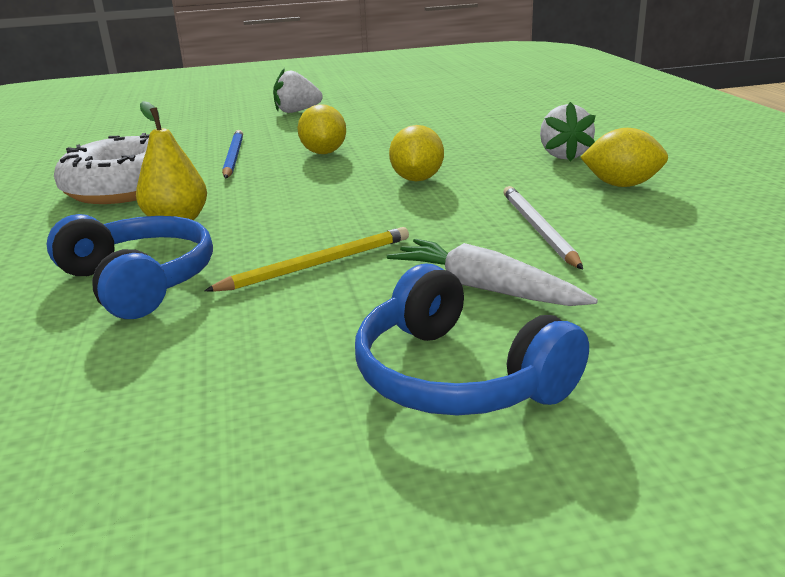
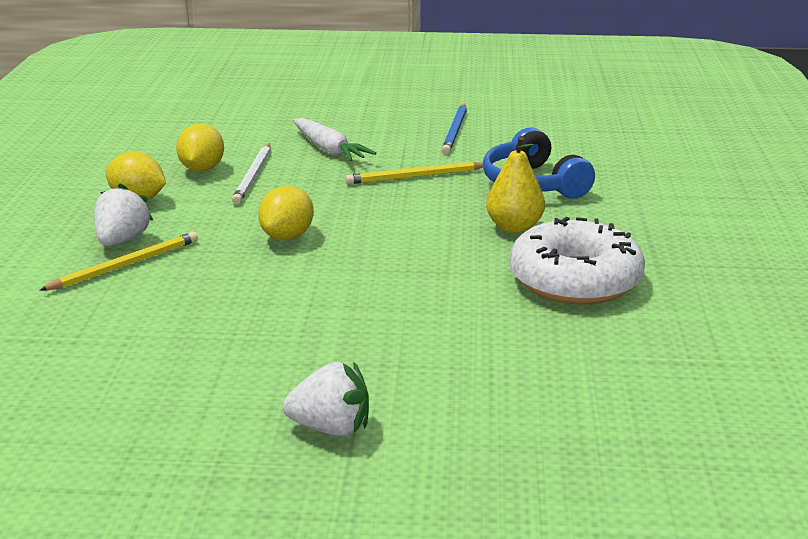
camera: 165 degrees left, 0 degrees up
(233, 157) = (456, 312): blue pencil -> blue pencil (455, 131)
(324, 153) = (348, 298): yellow lemon -> yellow lemon (202, 169)
(456, 377) = (378, 122): blue headphones -> none
(528, 144) = (125, 265): none -> yellow pencil

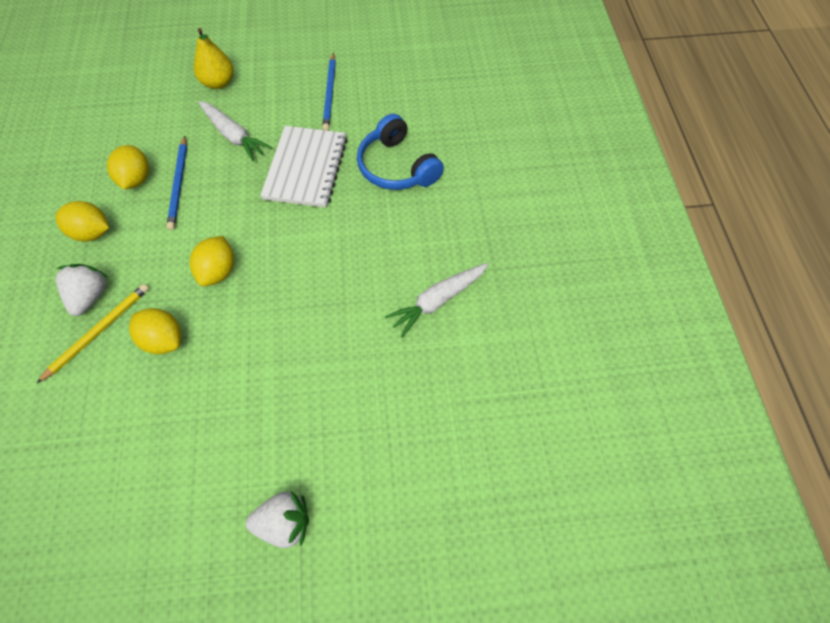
camera: 10 degrees left, 35 degrees up
(205, 278) = (163, 340): none -> yellow lemon
(253, 176) = (179, 184): white pencil -> blue pencil
(415, 176) = (306, 168): yellow pencil -> white notebook
(514, 227) = (388, 233): yellow pear -> yellow pear (218, 83)
(575, 280) = (438, 301): white donut -> white carrot

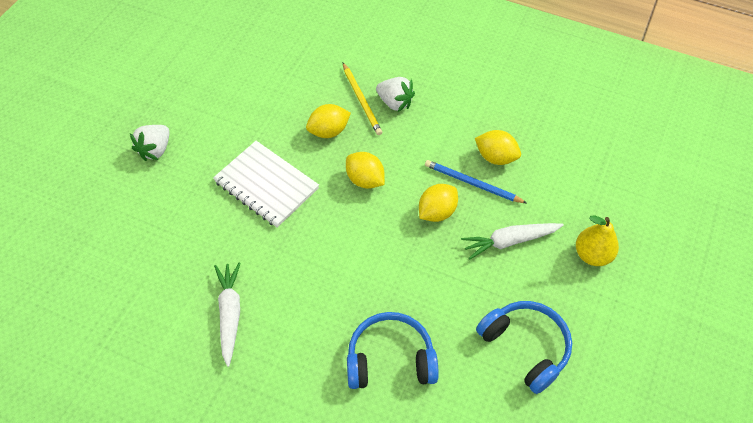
camera: 120 degrees right, 5 degrees down
(91, 233) = (454, 117): yellow lemon -> yellow lemon (436, 212)
(306, 168) = (435, 282): white notebook -> white notebook (266, 185)
(330, 94) = (526, 347): blue pencil -> blue headphones

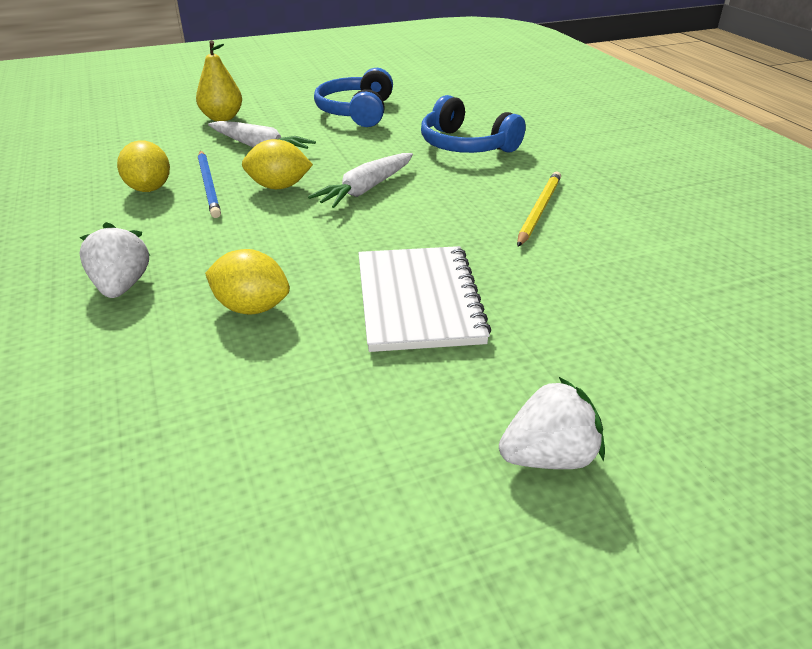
camera: 135 degrees left, 20 degrees down
(230, 314) = (591, 225): white carrot -> white carrot (366, 189)
(361, 100) = (148, 315): yellow pencil -> yellow pencil (539, 210)
(365, 180) = (298, 241): yellow lemon -> none

